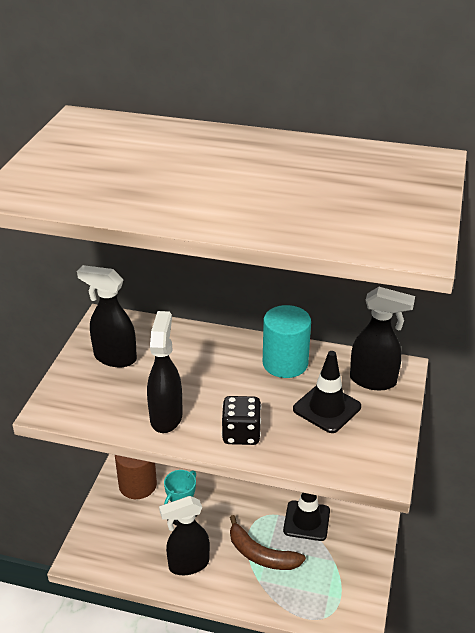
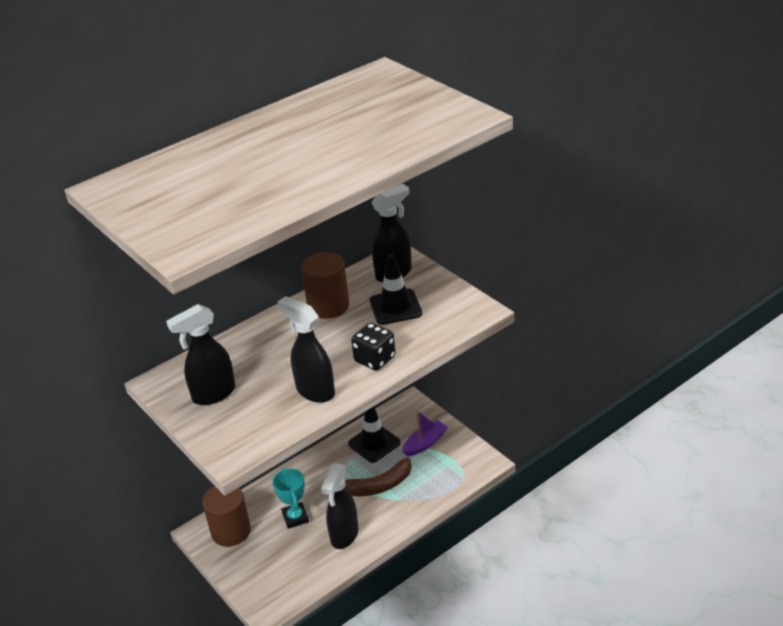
camera: 50 degrees left, 0 degrees up
(285, 363) = (328, 306): turquoise cylinder -> brown cylinder
(340, 559) = (425, 443): none -> purple boat

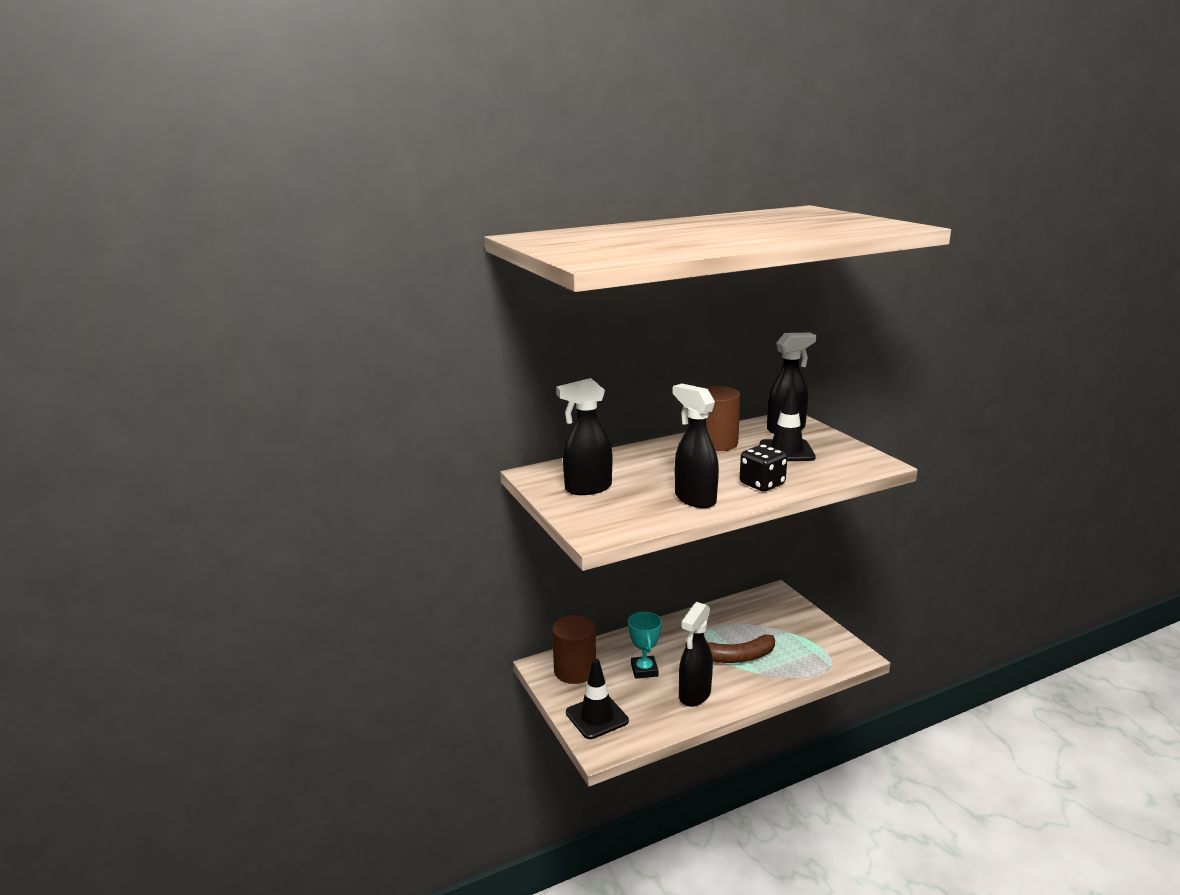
camera: 10 degrees right, 15 degrees down
(374, 443) = (736, 620): black traffic cone -> black traffic cone (597, 717)
(425, 443) = (790, 628): purple boat -> none

